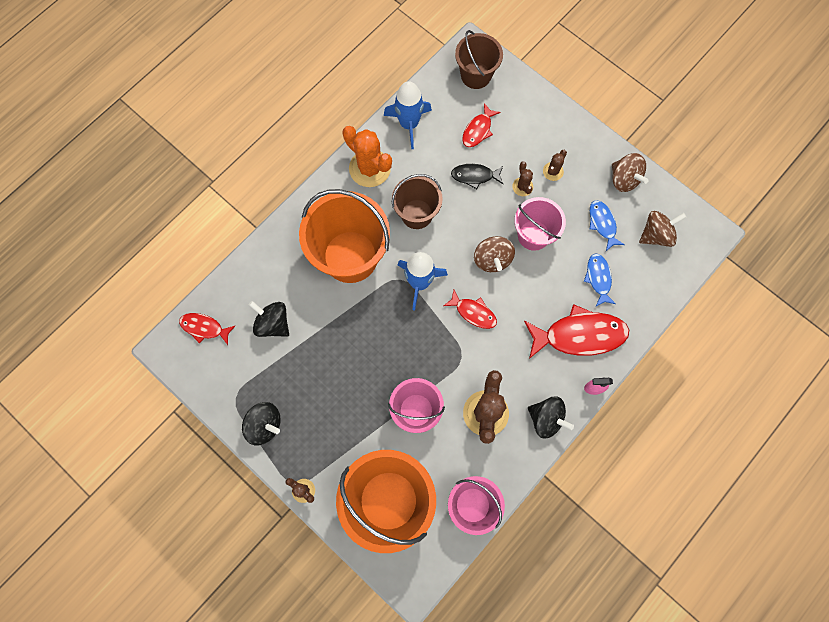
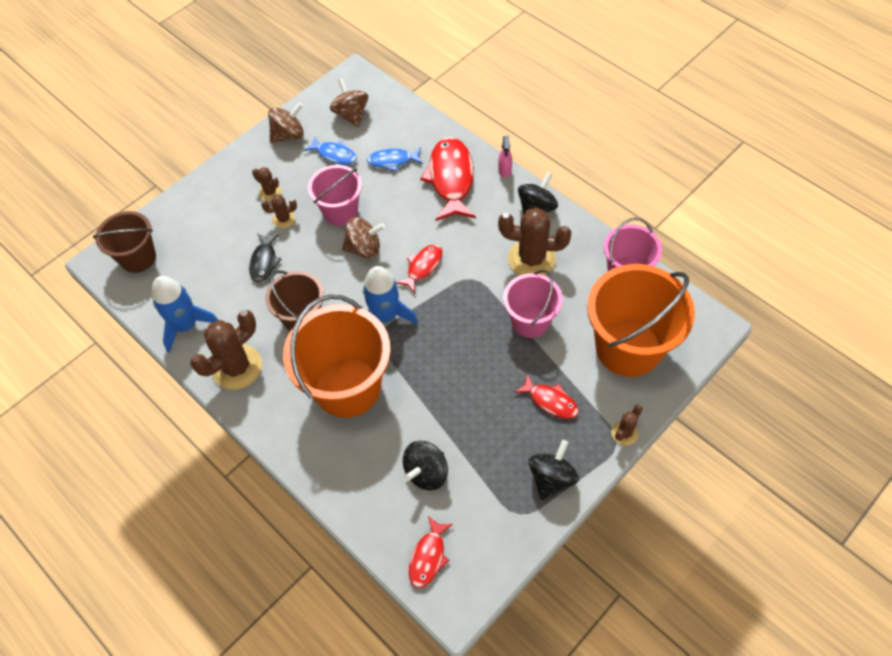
camera: 85 degrees left, 15 degrees down
(369, 168) = (237, 367): orange cactus -> brown cactus
(478, 130) = (208, 257): red fish -> red fish (550, 401)
(602, 224) = (334, 154): blue fish -> blue fish turned 135 degrees counterclockwise

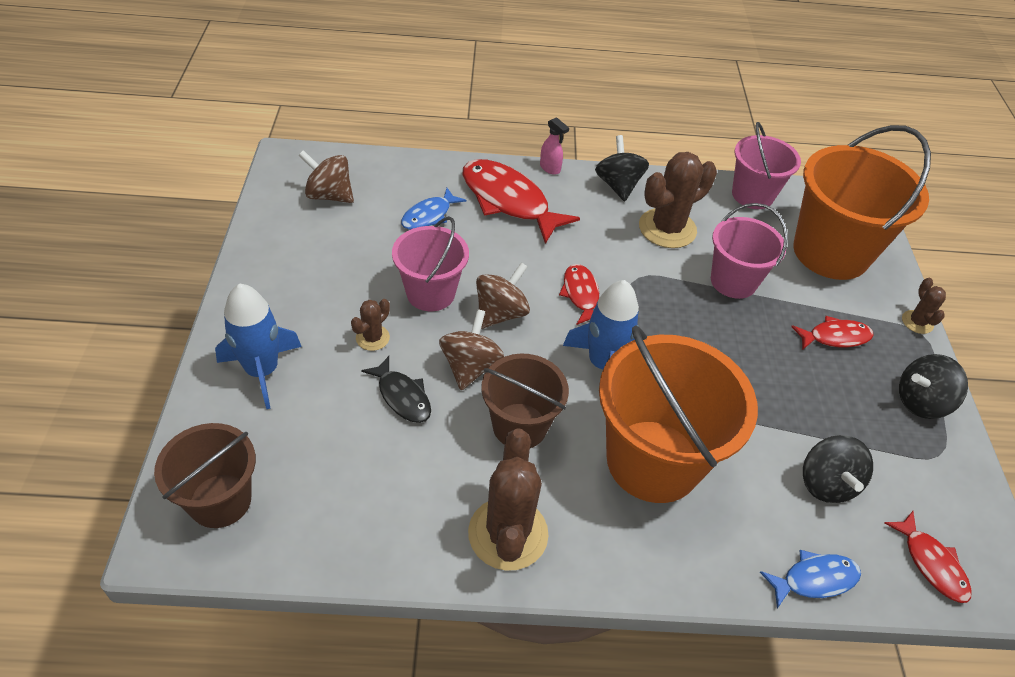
camera: 50 degrees left, 10 degrees down
(186, 325) = (386, 534): blue rocket -> blue rocket (262, 371)
(270, 192) = (322, 320): brown cactus -> none
(288, 135) = (275, 251): brown spinning top -> brown spinning top (470, 366)
(334, 154) = (356, 242): blue fish -> blue fish (814, 579)
(551, 478) = (920, 402): black spinning top -> black spinning top turned 90 degrees counterclockwise

